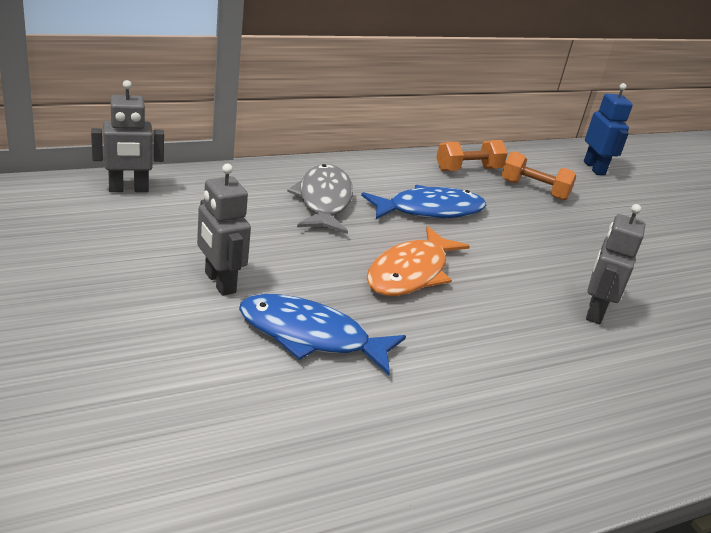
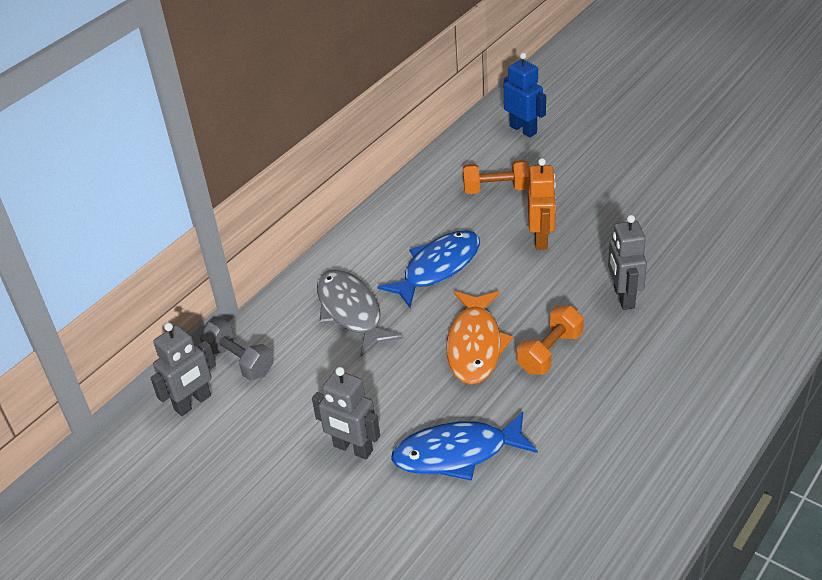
camera: 20 degrees left, 10 degrees up
(196, 185) = (239, 362): none -> grey dumbbell
(468, 170) = (430, 198): orange dumbbell -> orange dumbbell (550, 352)
(547, 236) = (541, 239): none -> orange robot

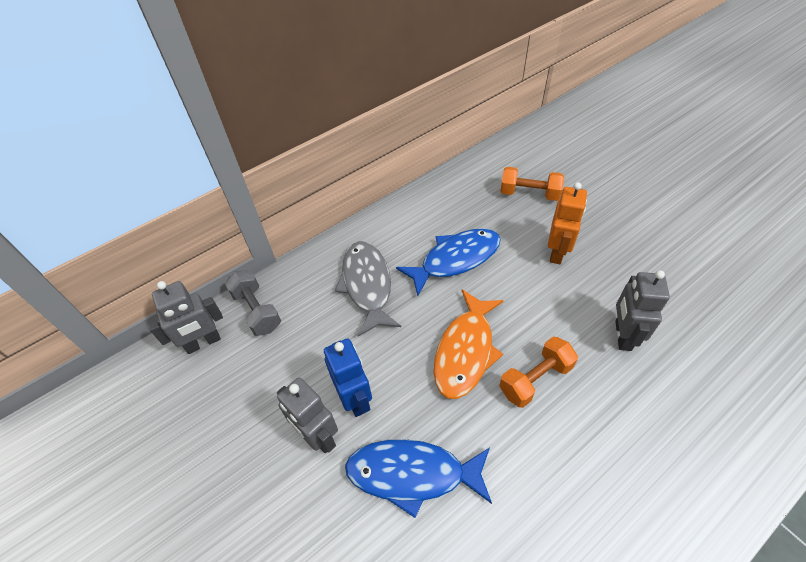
camera: 15 degrees right, 10 degrees up
(523, 129) = (567, 142): blue robot -> blue robot (355, 399)

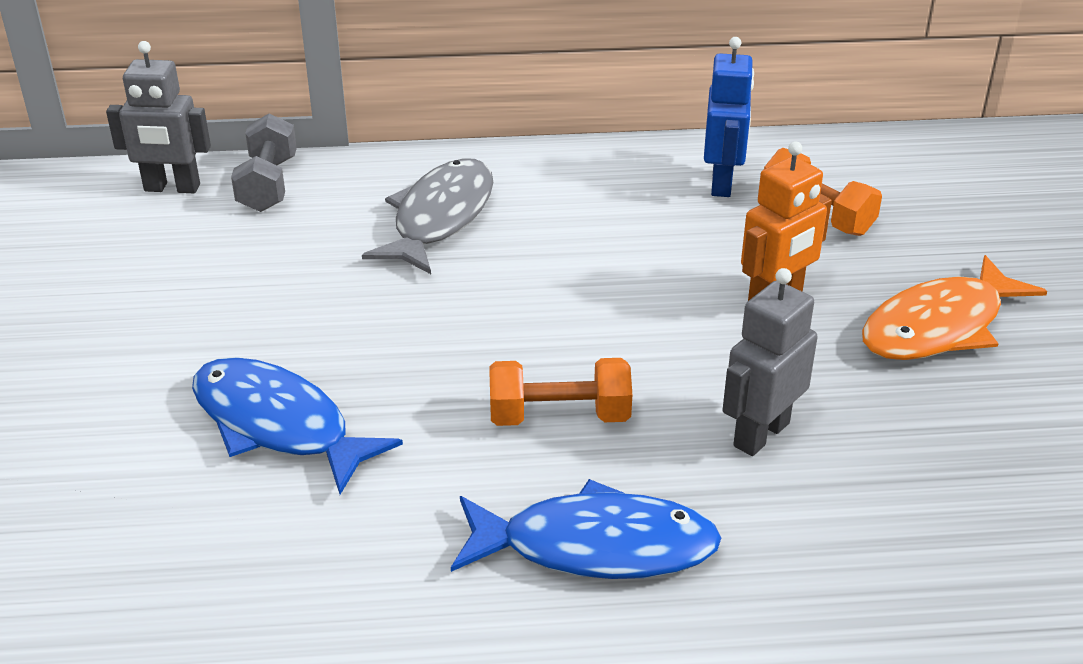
camera: 30 degrees right, 15 degrees down
(317, 436) = (206, 335): grey robot -> none
(355, 399) = (291, 322): blue robot -> blue robot (722, 183)
(455, 259) = (600, 242): blue fish -> blue fish (595, 546)
(465, 351) = (494, 343): orange fish -> orange fish (939, 326)

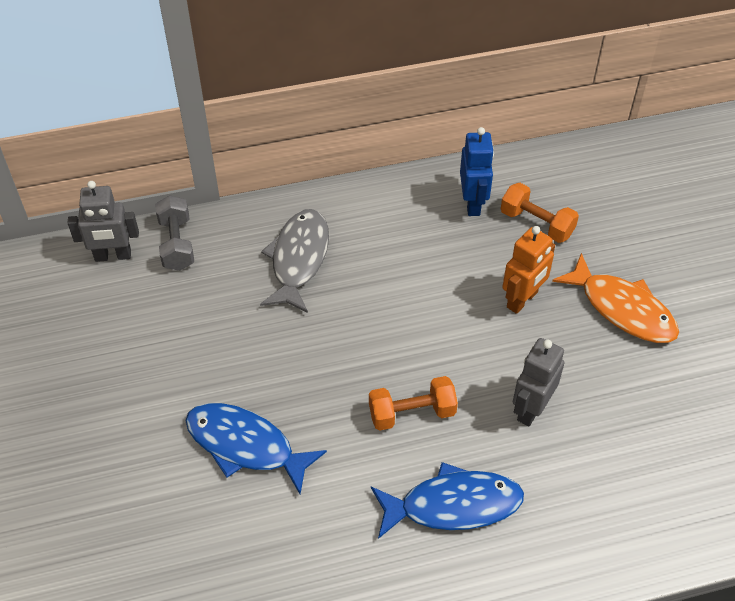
camera: 10 degrees left, 15 degrees up
(939, 326) = (622, 309): orange fish -> orange fish turned 90 degrees counterclockwise

